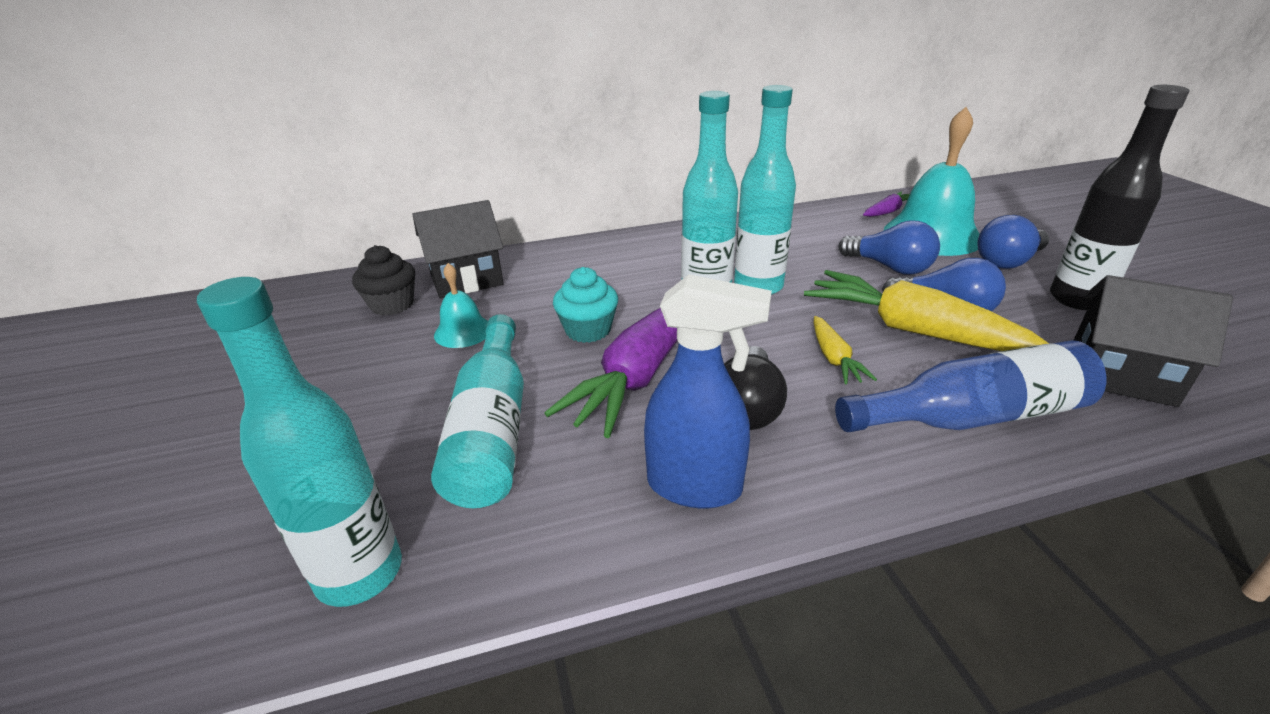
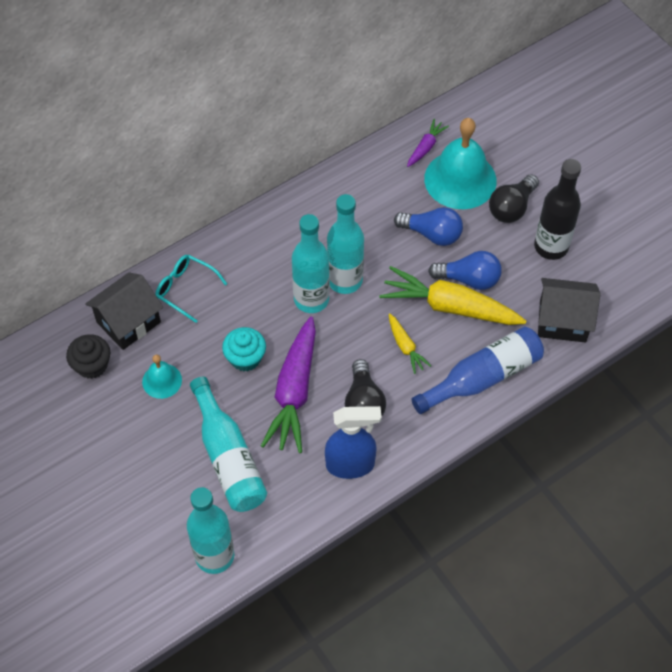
camera: 20 degrees left, 25 degrees up
(553, 266) = (186, 289): none -> turquoise glasses
(1007, 262) = (511, 208): blue light bulb -> black light bulb

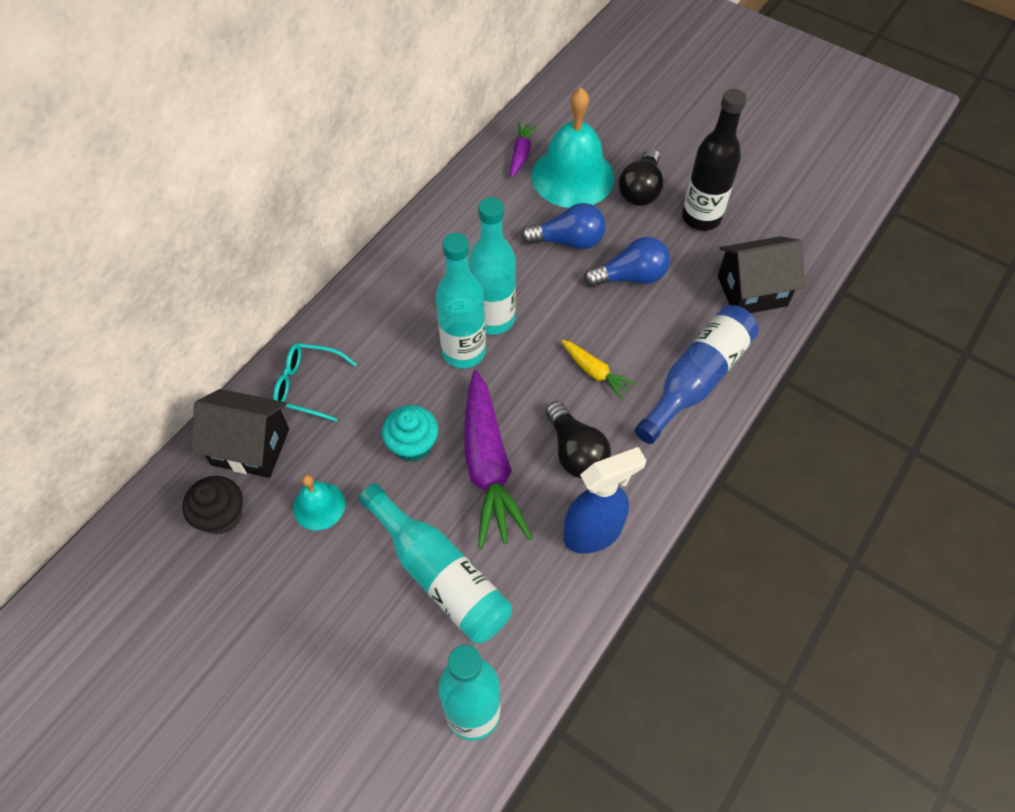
camera: 20 degrees left, 0 degrees up
(128, 322) = (250, 447): black house -> black house turned 75 degrees clockwise
(450, 307) = (624, 312): yellow carrot -> none

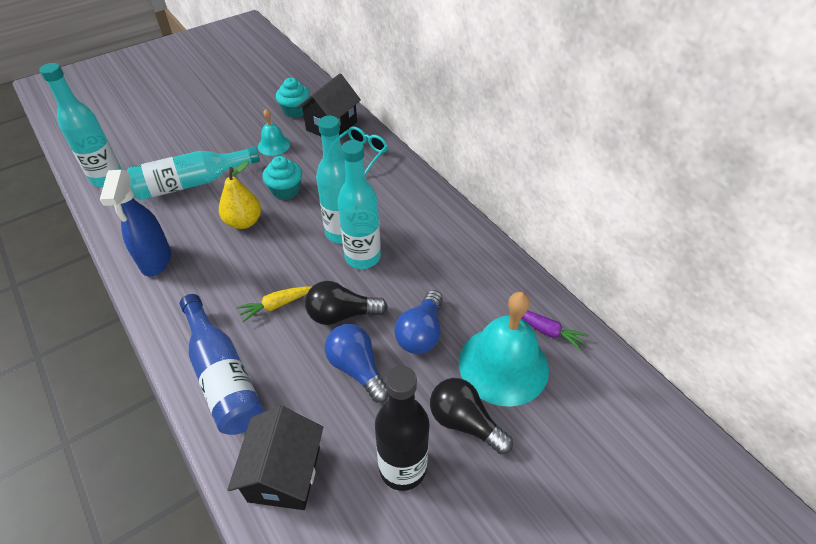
camera: 110 degrees right, 10 degrees down
(221, 515) = (295, 111): black cupcake -> turquoise cupcake
(488, 466) = (244, 222): purple carrot -> yellow pear
(575, 452) = (219, 271): black light bulb -> black light bulb (341, 314)
(631, 277) = (357, 368): blue light bulb -> blue light bulb turned 135 degrees clockwise

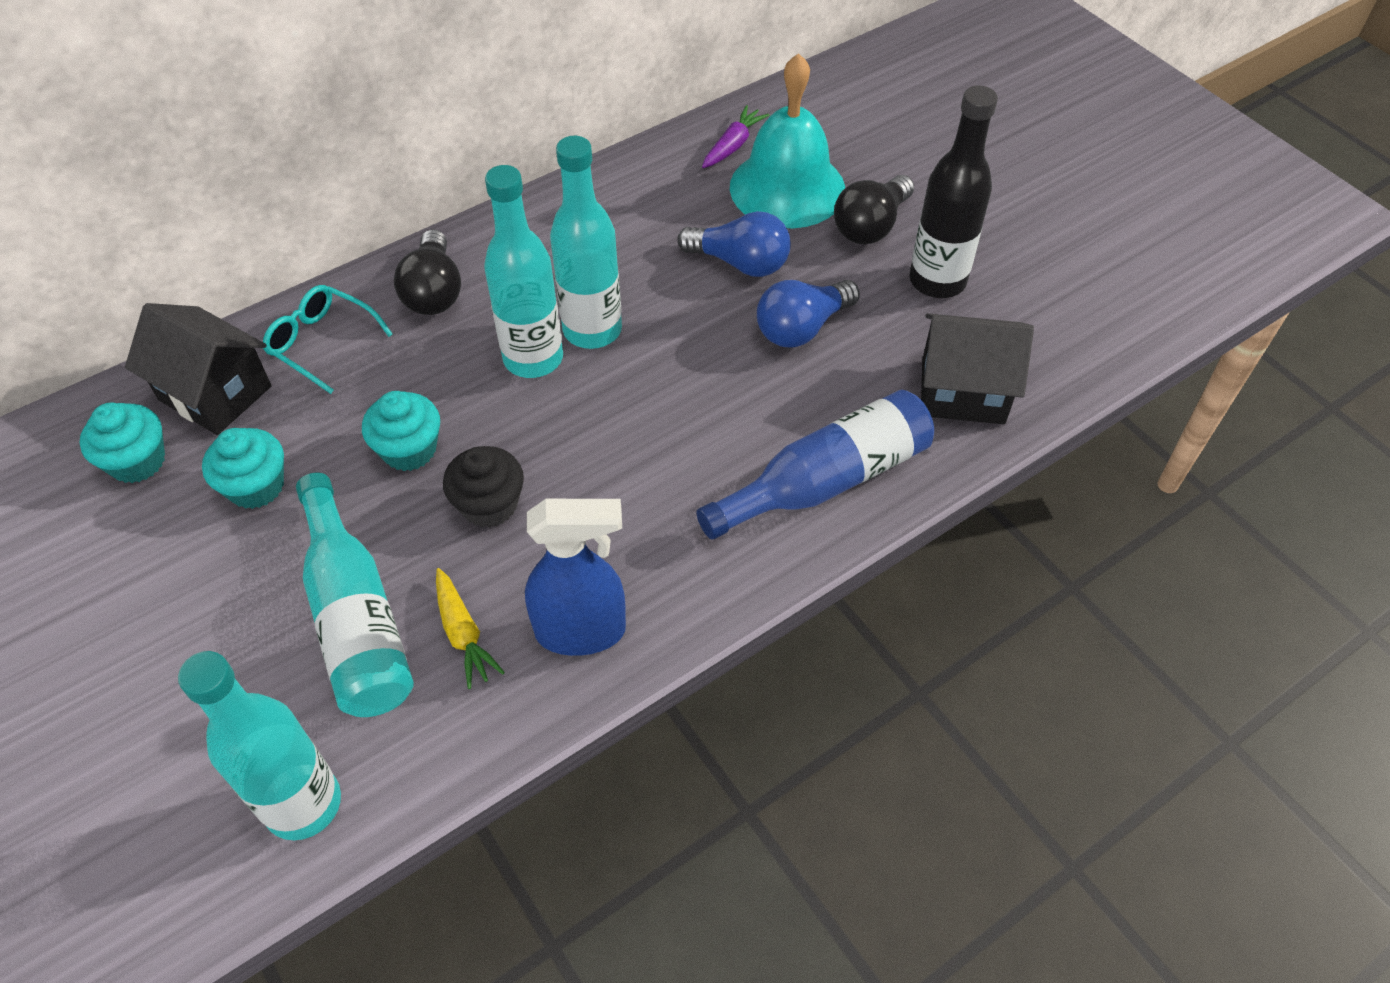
camera: 90 degrees left, 5 degrees up
(244, 222) = (489, 505): yellow pear -> black cupcake
(274, 145) = (256, 486): turquoise bell -> turquoise cupcake
(276, 305) = (690, 431): yellow carrot -> yellow carrot (463, 633)
(341, 314) = (708, 350): black light bulb -> black light bulb (434, 291)

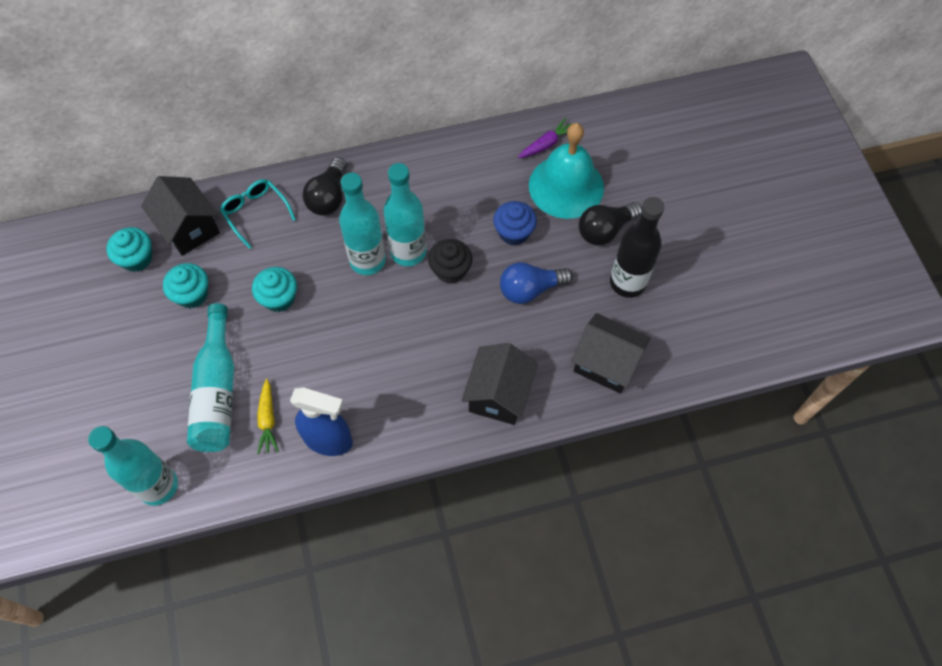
camera: 20 degrees right, 10 degrees up
(489, 505) = (309, 347): black cupcake -> black cupcake (450, 270)
(740, 263) = (514, 232): blue light bulb -> blue cupcake
(825, 481) = (498, 395): blue bottle -> black house

